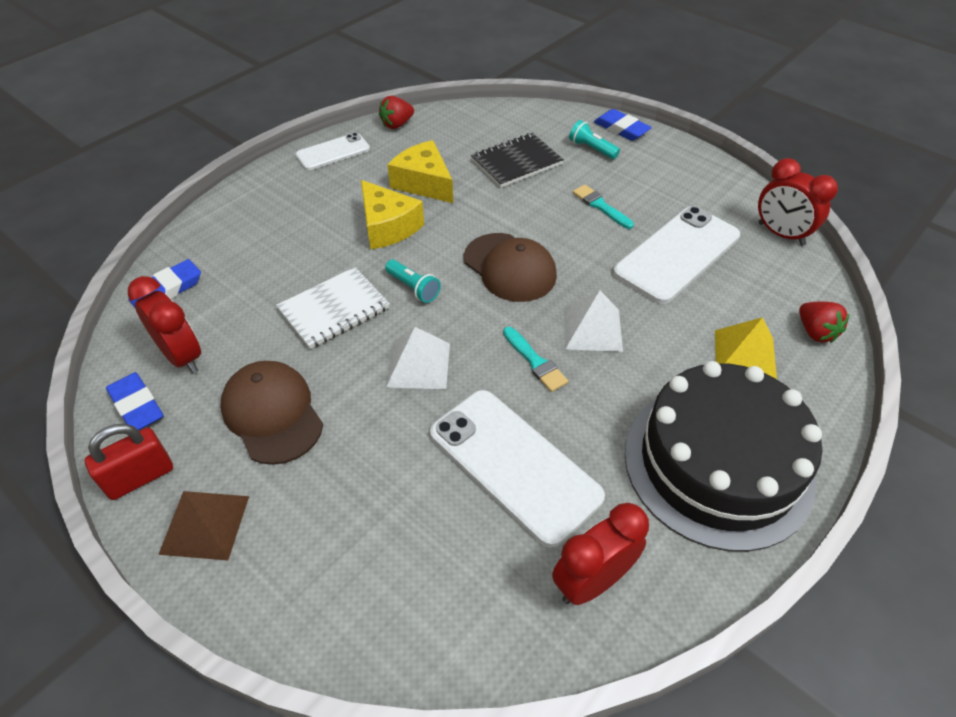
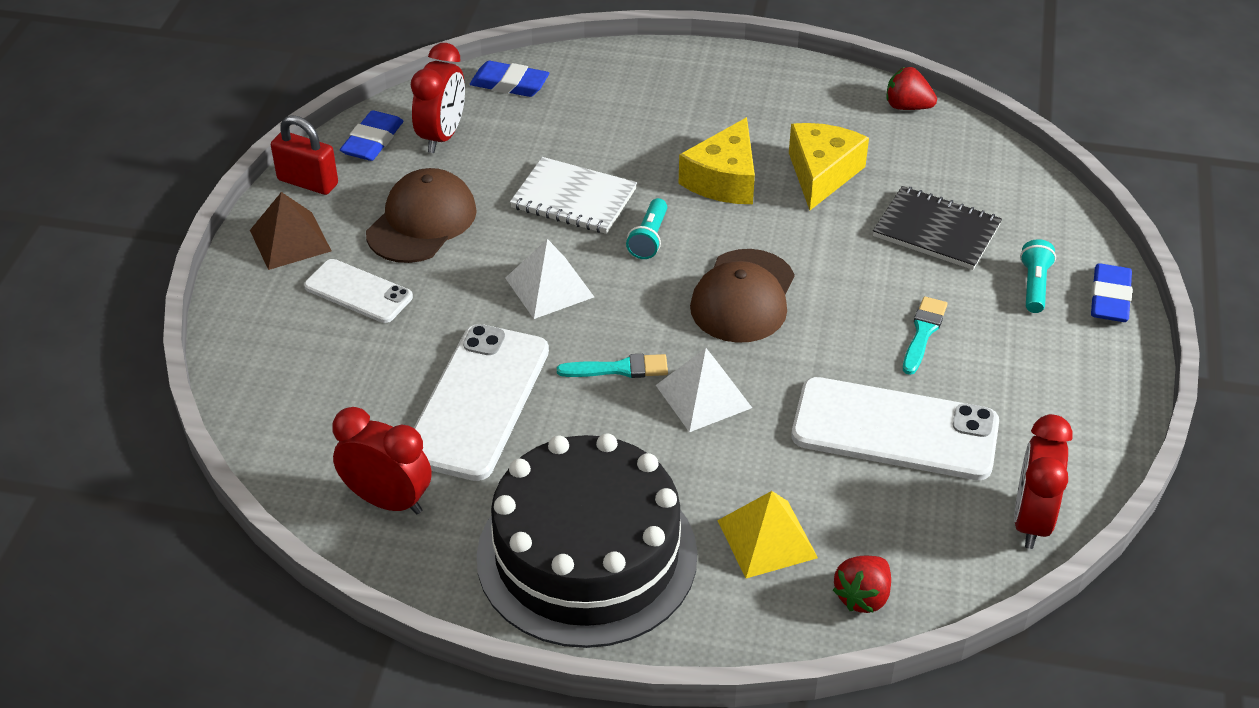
camera: 60 degrees right, 5 degrees down
(333, 152) = (806, 84): white phone -> white phone (358, 292)
(535, 362) = (619, 369): turquoise brush -> turquoise brush turned 120 degrees counterclockwise

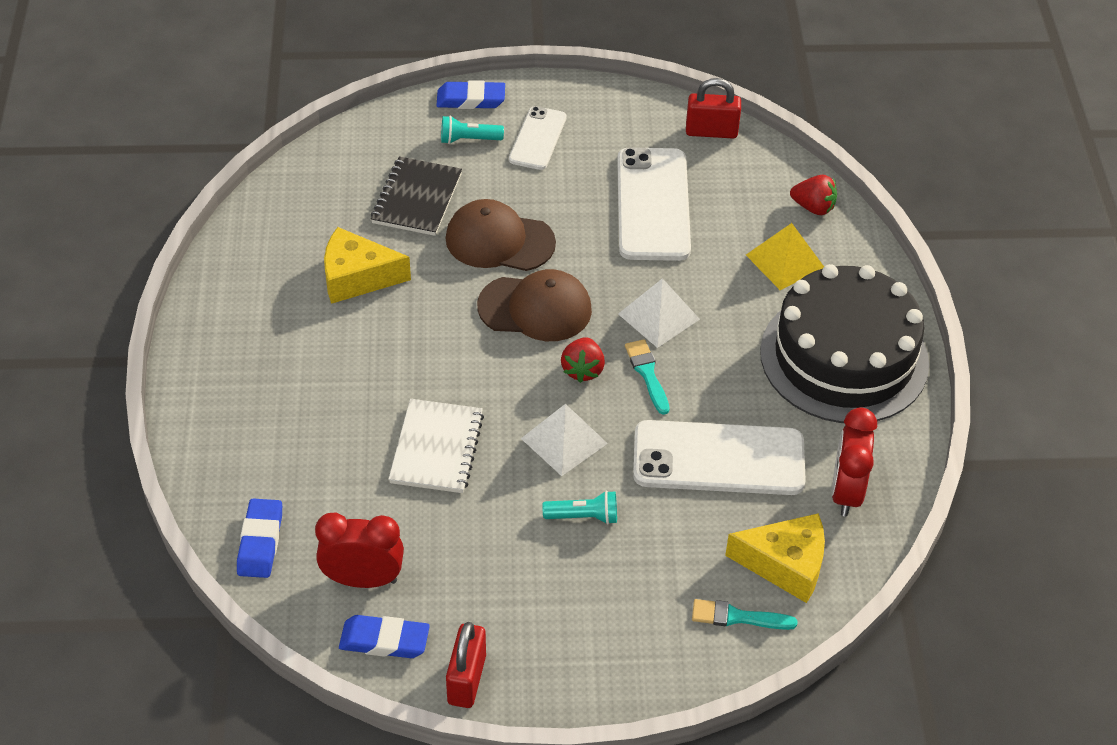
camera: 105 degrees left, 5 degrees up
(290, 240) = (560, 665): brown pyramid -> none
(358, 292) = (615, 584): white phone -> white phone (537, 138)
(422, 222) = (502, 561): brown cap -> brown cap (499, 241)
(649, 238) = (478, 382): turquoise flashlight -> turquoise flashlight (583, 516)
(724, 180) = (381, 343): yellow cheese -> yellow cheese (785, 564)
(907, 107) = (244, 230): red strawberry -> red strawberry (583, 370)
(923, 333) = (543, 197): turquoise brush -> turquoise brush (737, 617)
(1031, 520) = (711, 131): red clock -> red padlock

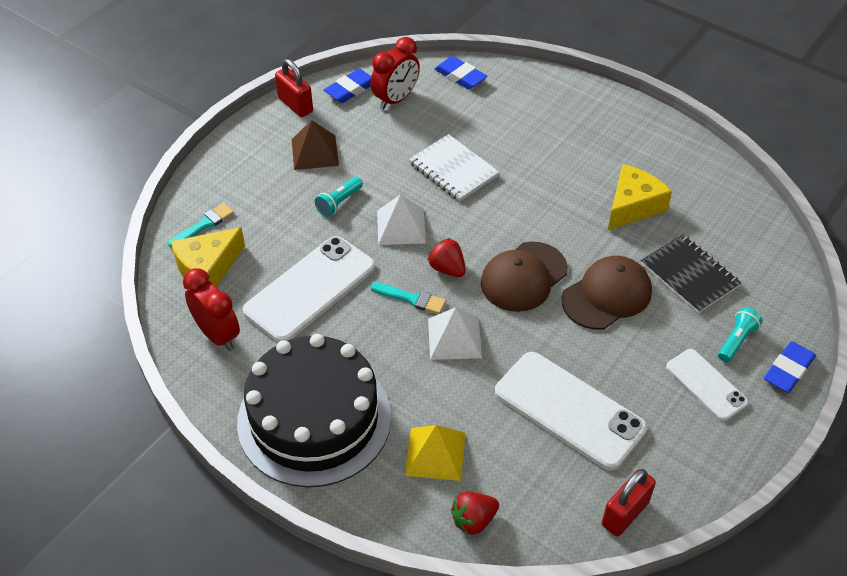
camera: 130 degrees right, 0 degrees up
(529, 596) = (314, 152): none -> brown pyramid

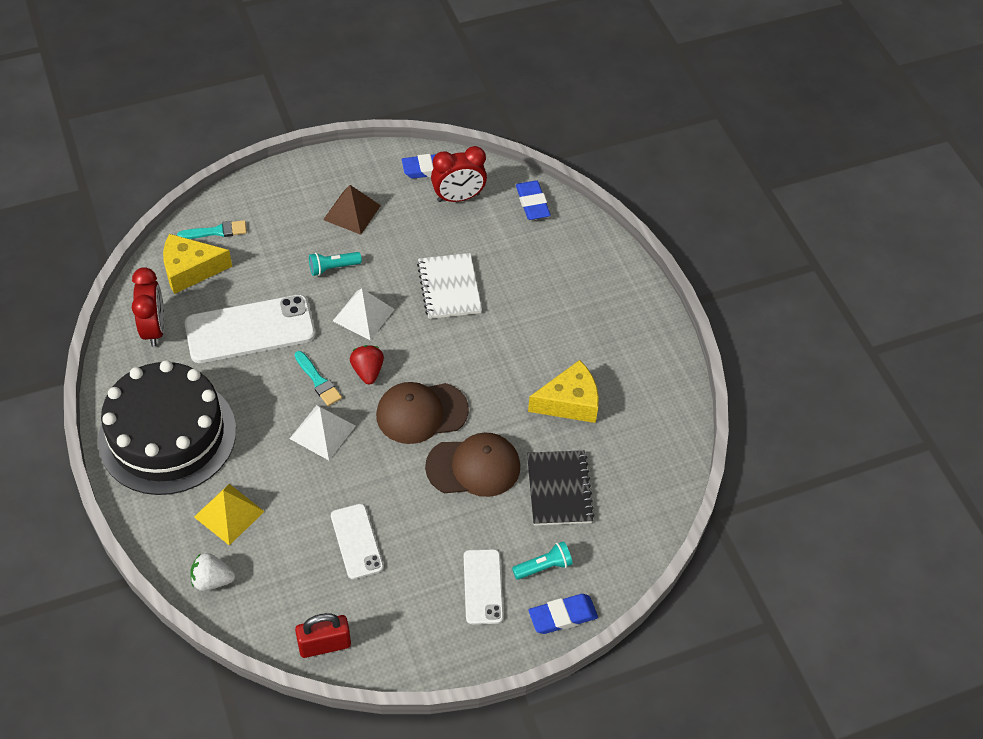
camera: 30 degrees right, 5 degrees up
(295, 105) = (372, 161): red padlock -> none
(473, 520) = (212, 580): red strawberry -> white strawberry
(569, 410) = (356, 541): white phone -> white phone, size x0.57

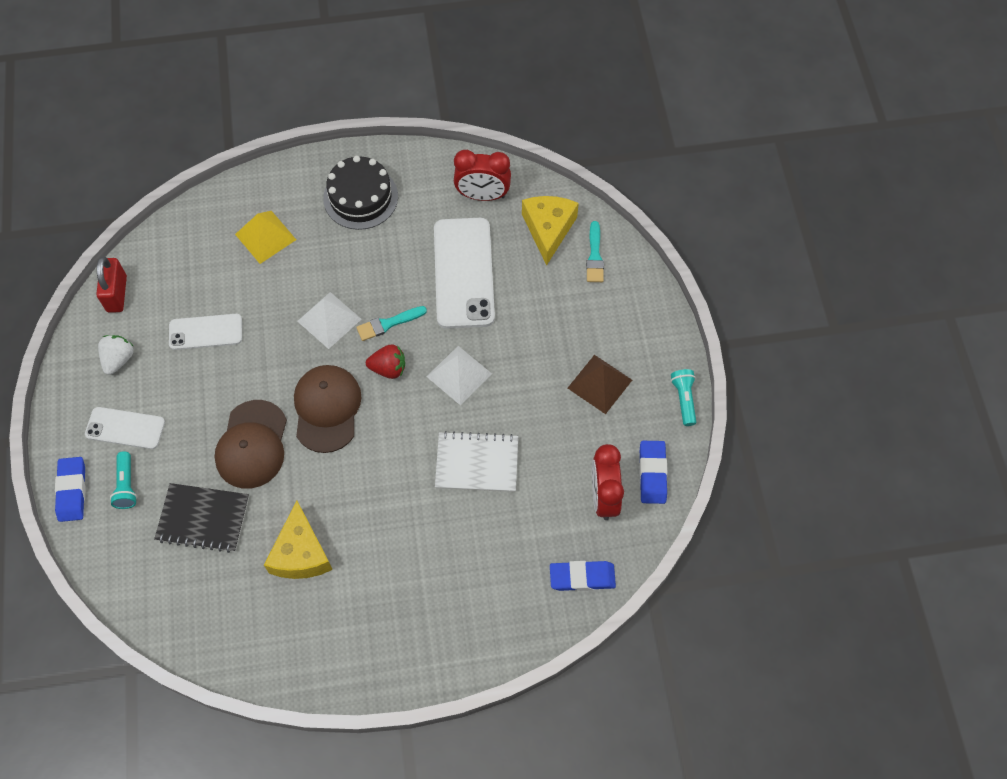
camera: 105 degrees right, 10 degrees up
(167, 435) = (360, 197): black cake -> black cake, size x0.61
(212, 580) = (206, 219): white strawberry -> white strawberry (118, 359)
(333, 268) = (526, 355): turquoise flashlight -> turquoise flashlight (684, 399)

